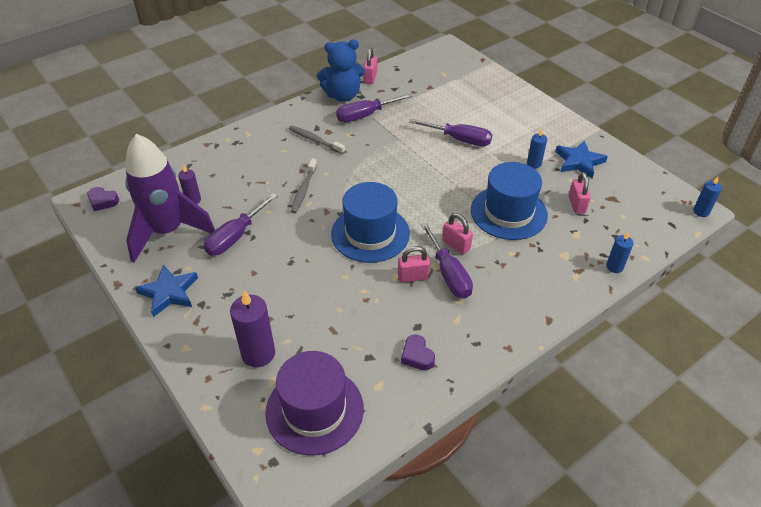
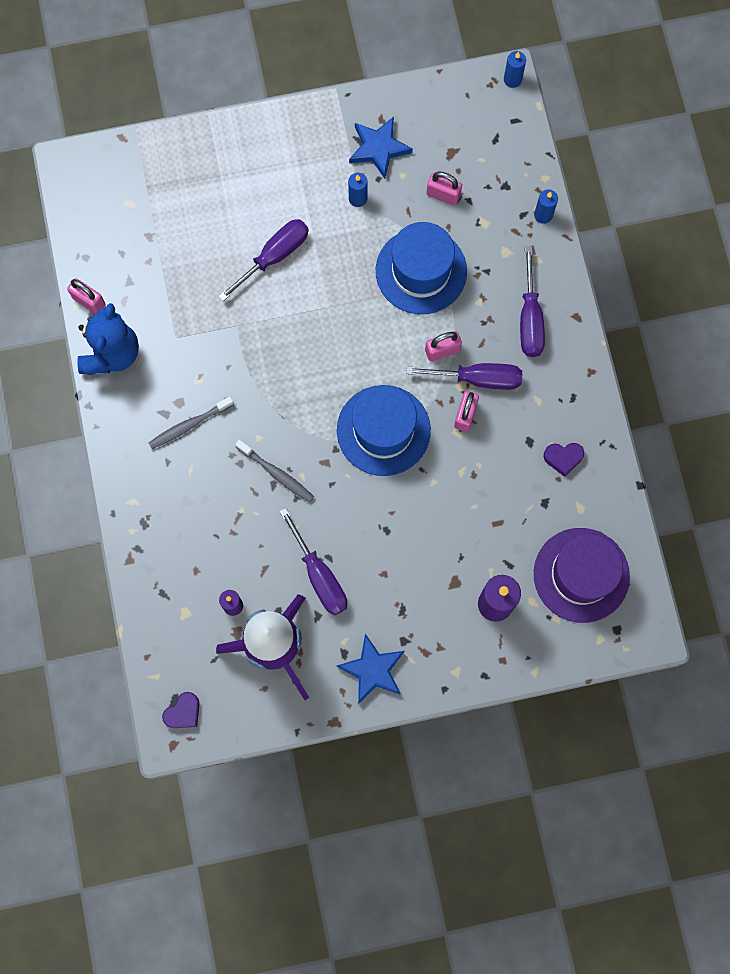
camera: 65 degrees left, 30 degrees up
(365, 115) = (169, 343): purple screwdriver -> purple screwdriver (530, 319)

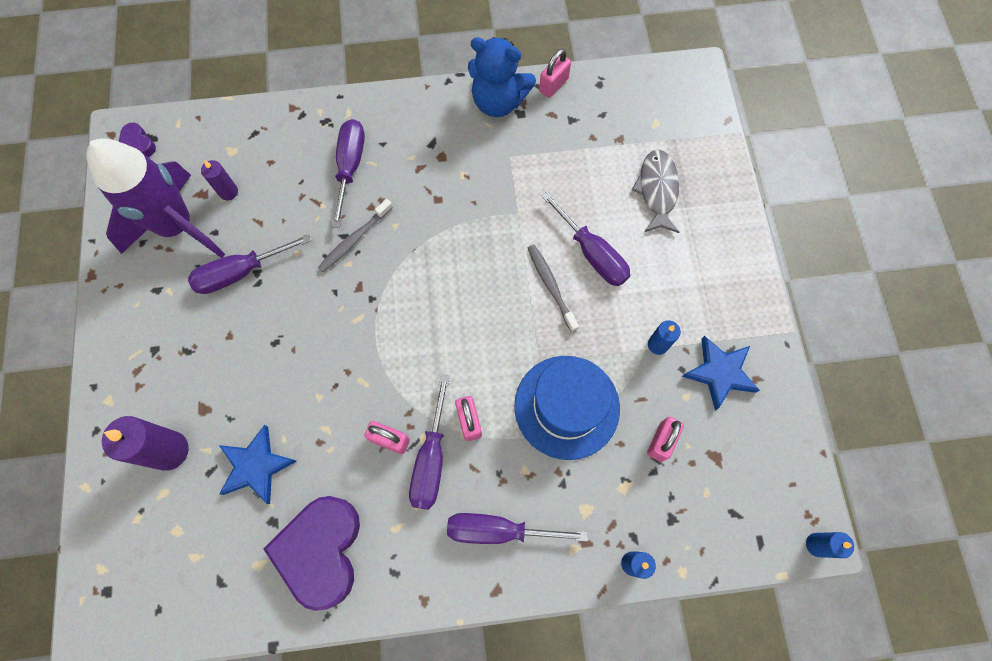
camera: 95 degrees right, 5 degrees down
(189, 425) = (417, 164): grey toothbrush -> grey toothbrush (551, 286)
(197, 489) = (350, 167): none -> purple screwdriver
(204, 201) = (657, 190): none -> grey fish
(373, 670) = (132, 316): blue star -> blue star (256, 466)
(383, 430) = (385, 349): blue hat -> none
(563, 458) = (321, 551): purple heart -> purple heart, size x2.23
(581, 575) = (179, 555): purple hat -> none

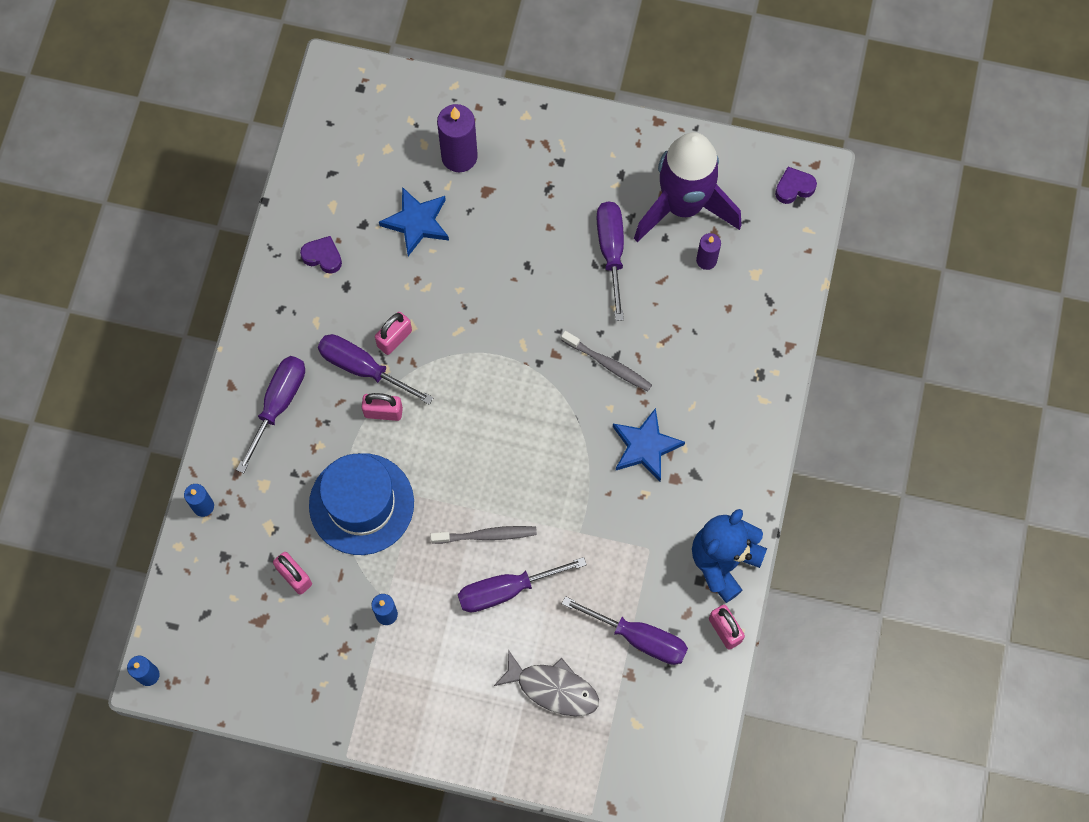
camera: 110 degrees right, 0 degrees up
(321, 551) = (323, 257): purple heart -> purple heart, size x0.45
(350, 167) = (694, 383): purple screwdriver -> purple screwdriver (639, 638)
(354, 239) = (608, 364): grey toothbrush -> grey toothbrush turned 150 degrees clockwise
(720, 373) = (335, 662): blue star -> blue star (645, 447)

